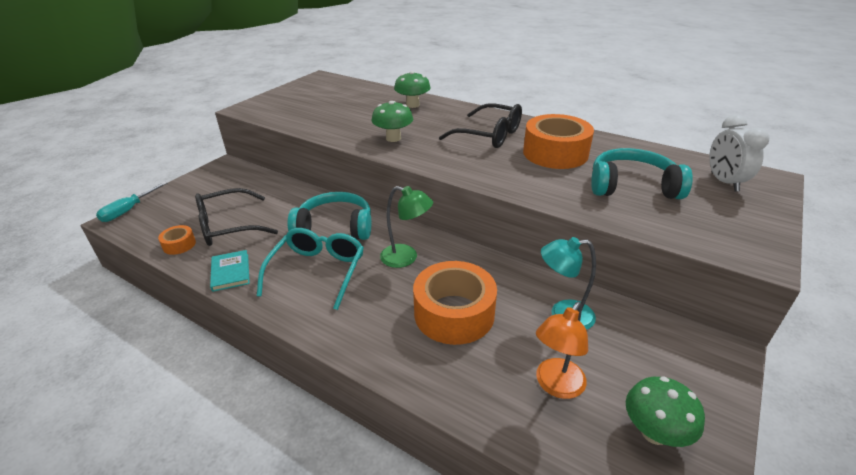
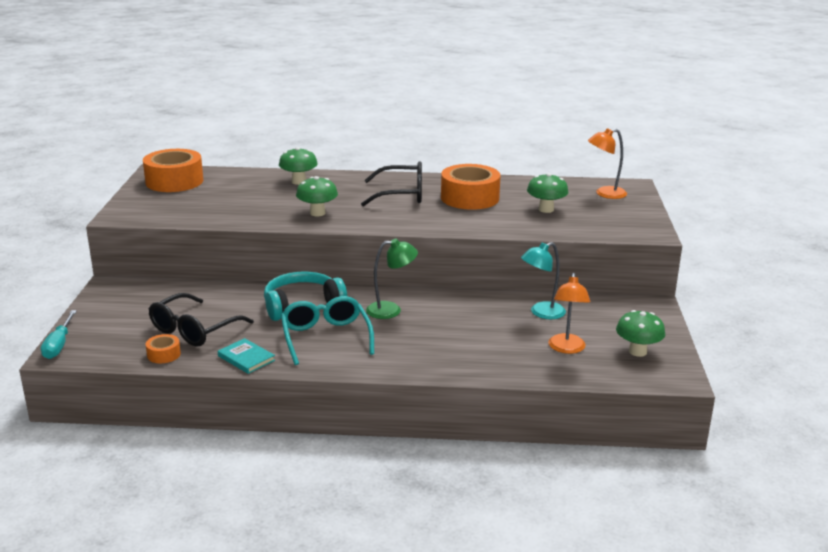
camera: 30 degrees left, 10 degrees down
(454, 313) = (464, 332): orange tape -> orange tape (174, 181)
(632, 186) = (546, 209): turquoise headphones -> green mushroom
(724, 182) = (605, 194): white clock -> orange lamp

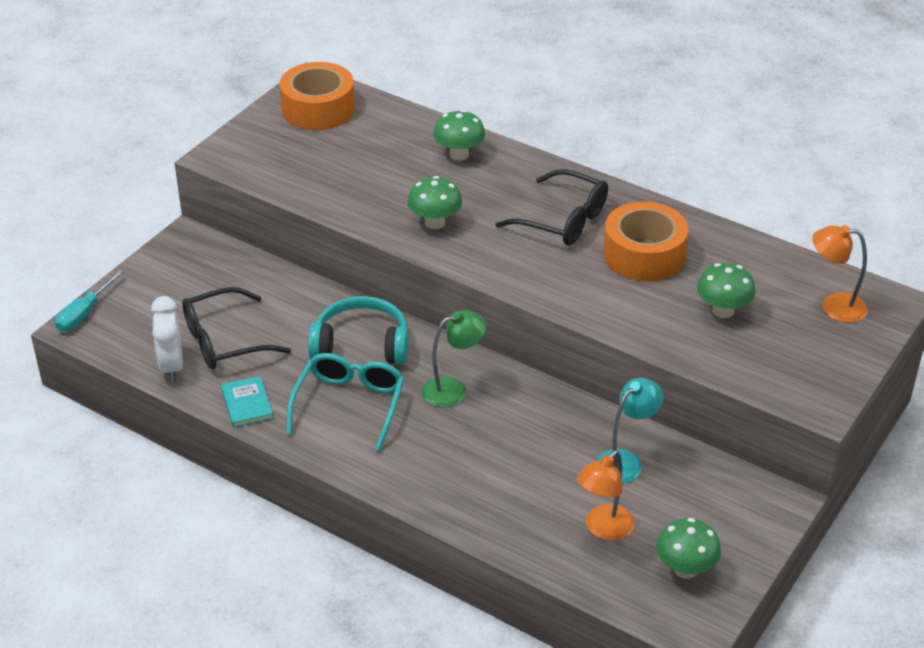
camera: 30 degrees right, 15 degrees up
(164, 354) = (172, 366): orange tape -> white clock
(391, 310) = (453, 389): green lamp -> green lamp turned 45 degrees counterclockwise
(541, 313) = (625, 461): turquoise lamp -> turquoise lamp turned 135 degrees clockwise

